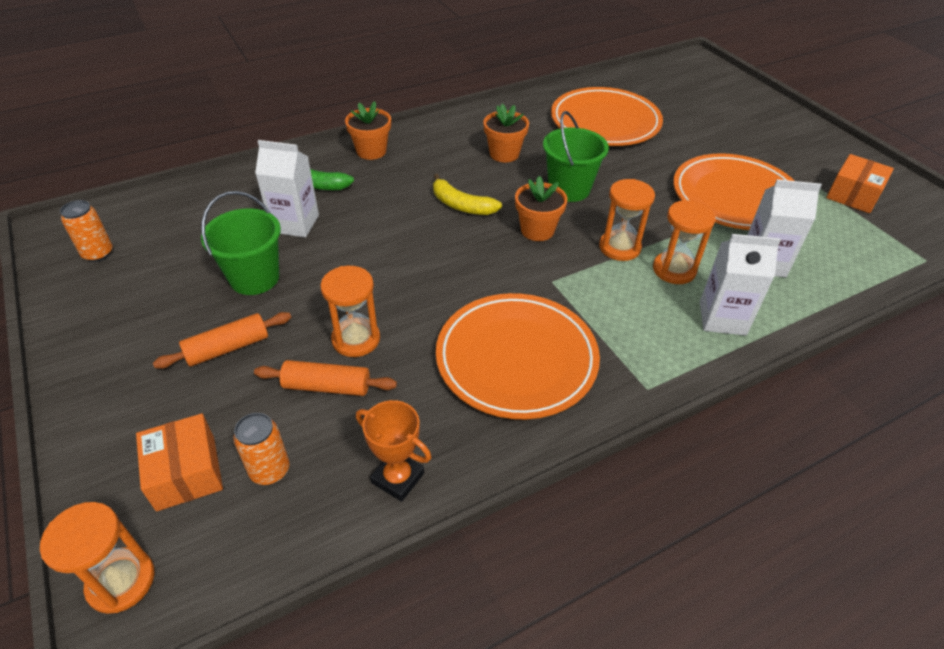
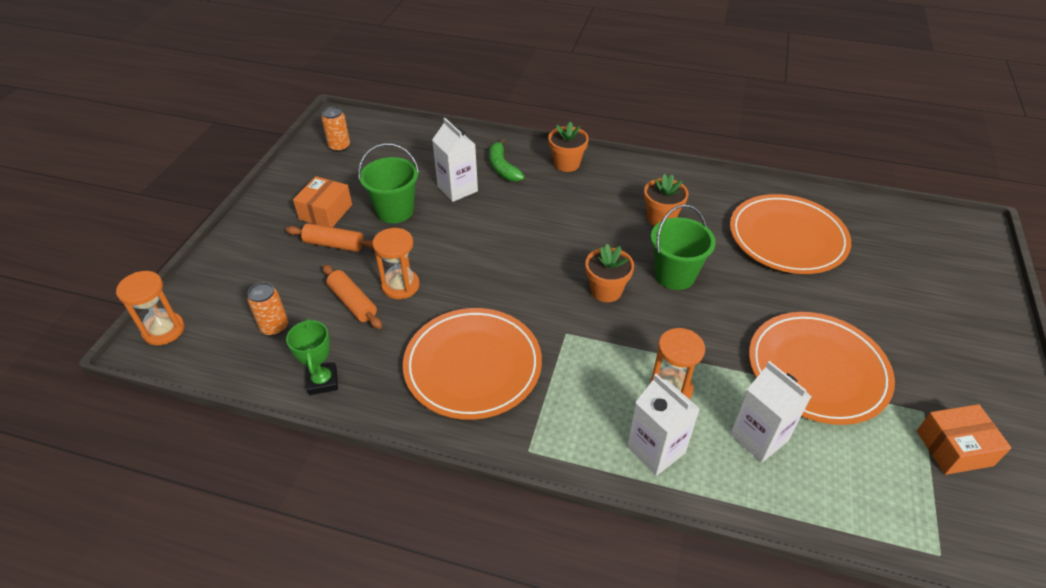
camera: 45 degrees right, 0 degrees up
(186, 473) = (242, 299): orange box -> orange box (325, 212)
(398, 478) = (322, 381): orange trophy -> green trophy
(461, 205) = (576, 239): yellow banana -> none
(619, 247) = (651, 343): orange hourglass -> none

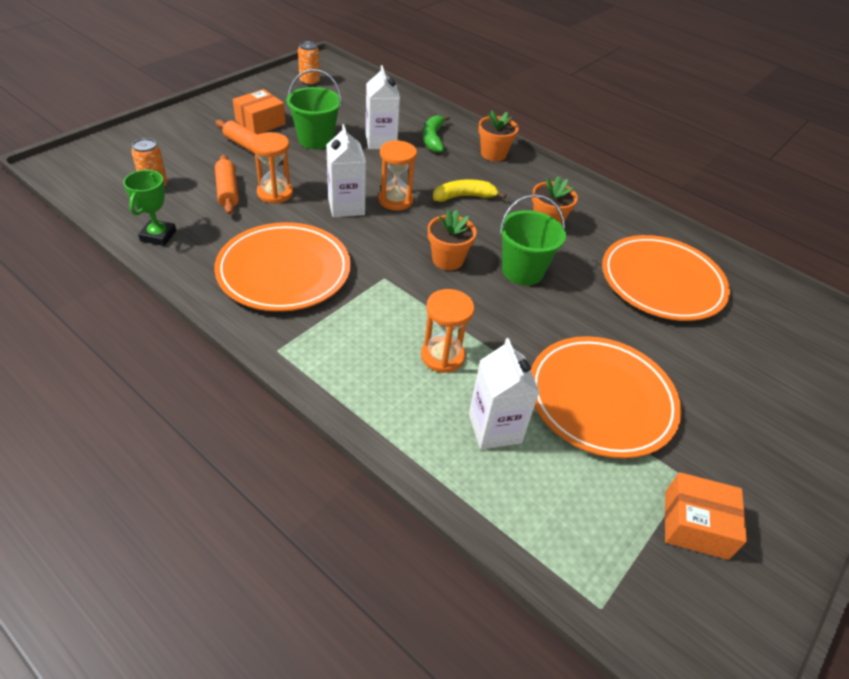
camera: 20 degrees right, 0 degrees up
(164, 330) = (75, 159): orange hourglass -> orange hourglass (395, 200)
(573, 219) = (464, 197): none -> yellow banana
(656, 450) = (388, 397): white carton -> white carton (346, 206)

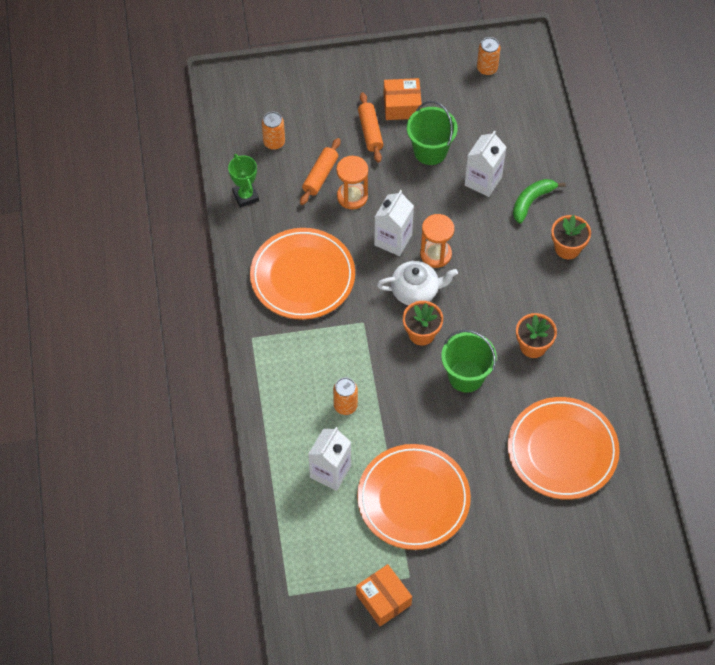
camera: 45 degrees right, 15 degrees up
(158, 236) = (245, 196): green trophy -> green trophy turned 75 degrees counterclockwise
(407, 232) = (415, 291): none -> white teapot
(442, 356) = (345, 406): orange hourglass -> orange can
(464, 197) = (493, 281): yellow banana -> none

